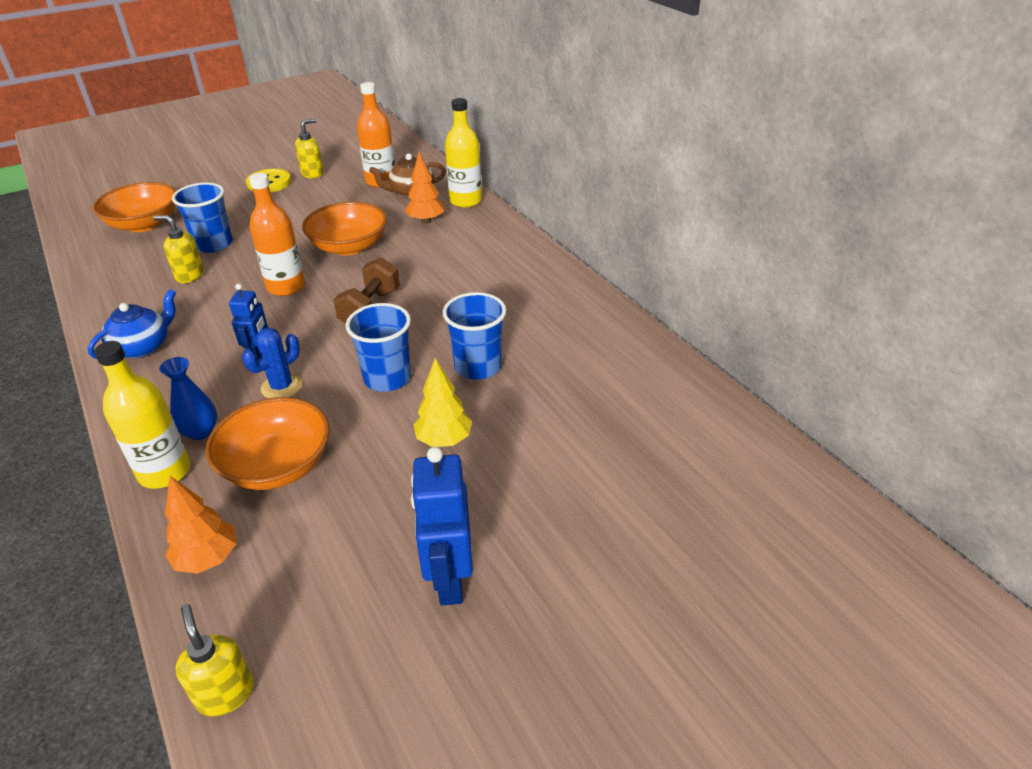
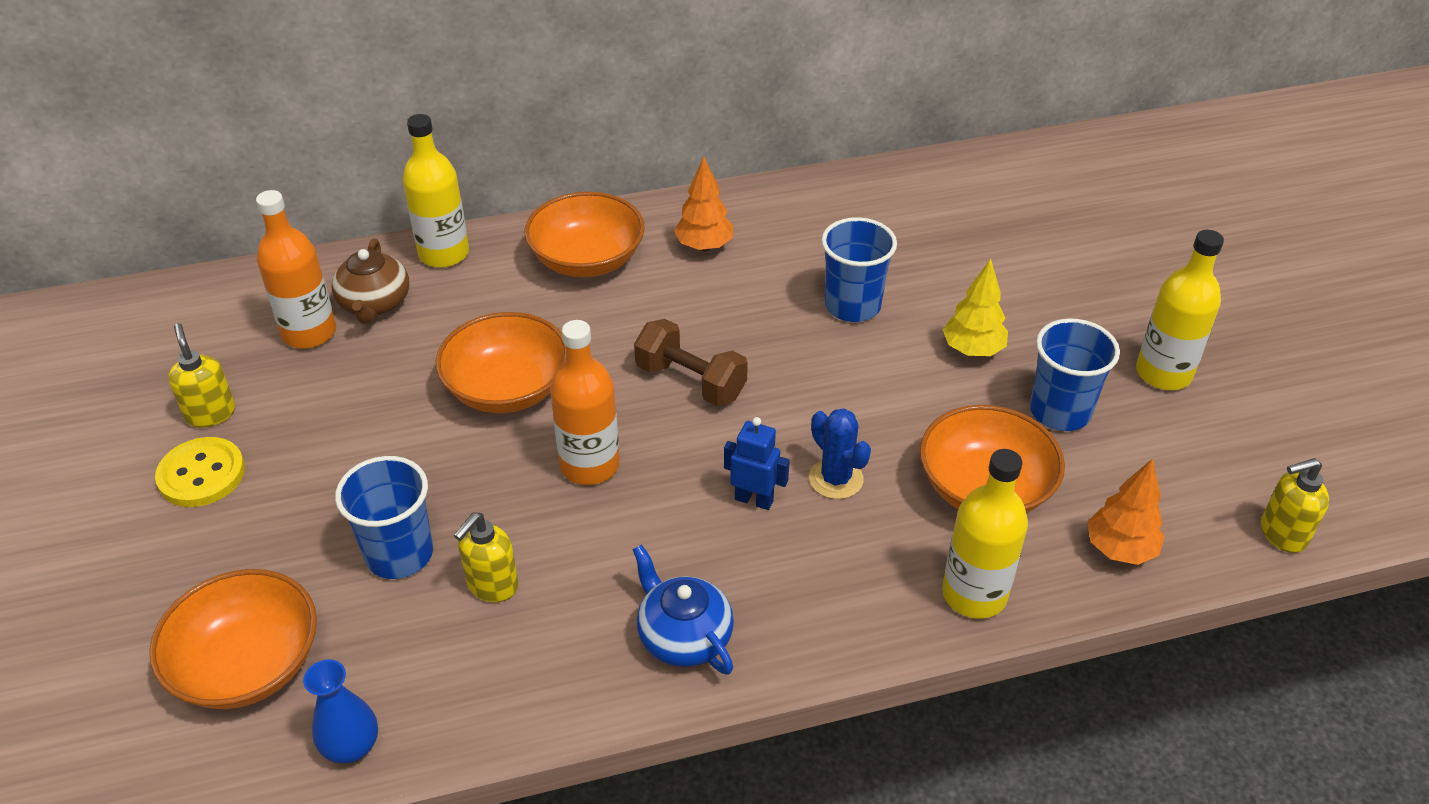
camera: 75 degrees left, 5 degrees up
(200, 432) = (905, 561): blue vase -> blue vase (351, 747)
(387, 378) = (849, 381): blue cup -> blue cup (1060, 411)
(426, 221) = (479, 300): orange tree -> orange tree (704, 246)
(449, 580) = (1163, 373): blue robot -> yellow bottle
(482, 247) = (587, 260): none -> orange bowl

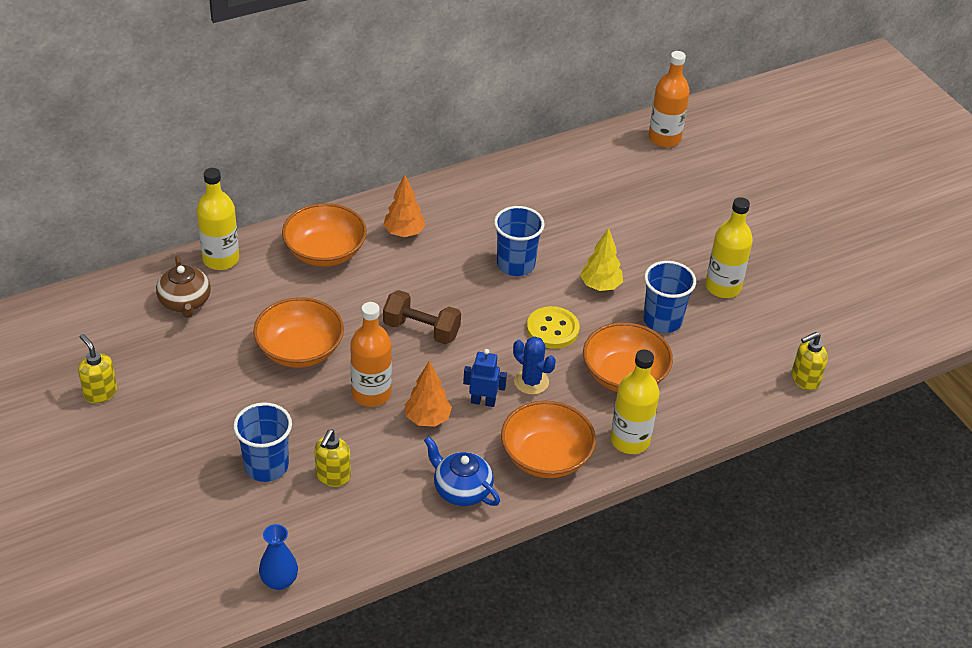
camera: 15 degrees left, 0 degrees up
(201, 474) = (112, 434): yellow button -> yellow button (552, 329)
(248, 664) = (195, 545): orange bowl -> orange bowl (546, 457)
(309, 333) = (146, 328): orange bottle -> orange bottle (664, 138)
(1119, 549) = (711, 402): orange tree -> orange tree (427, 419)

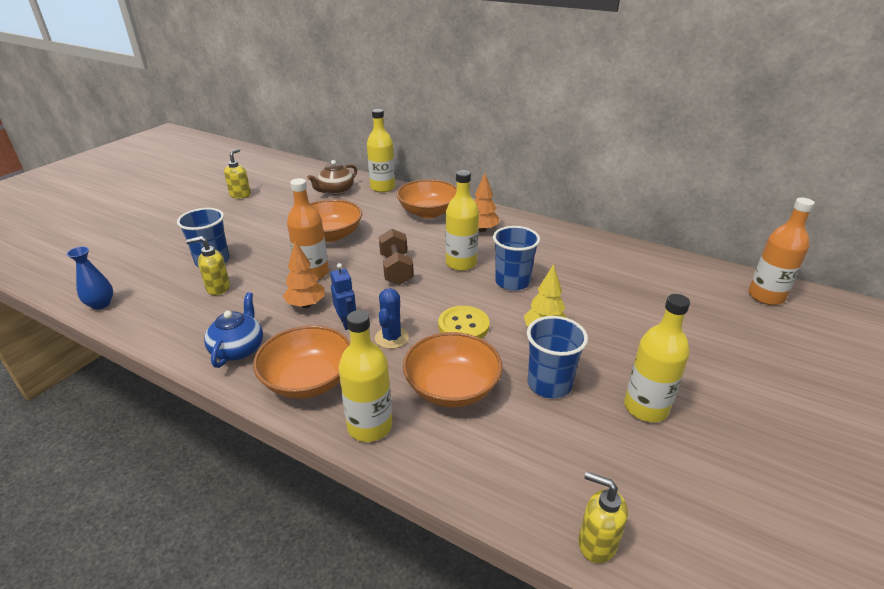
camera: 60 degrees right, 10 degrees down
(453, 280) = (461, 263): none -> yellow bottle

